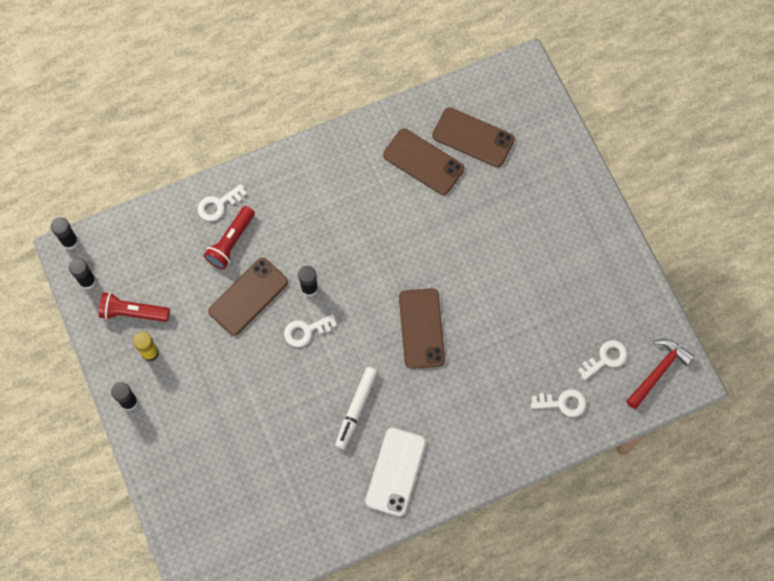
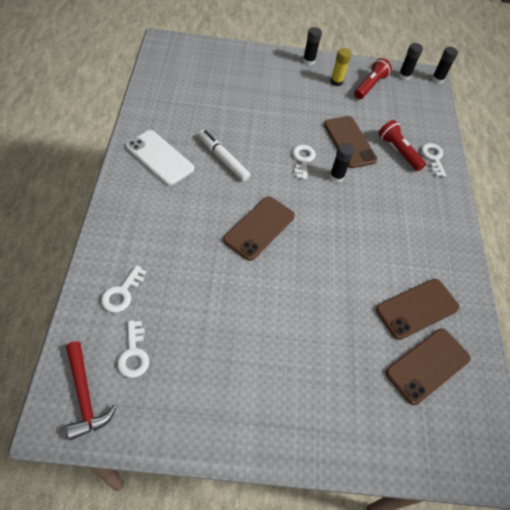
camera: 110 degrees right, 15 degrees down
(421, 328) = (259, 228): brown phone -> brown phone turned 75 degrees counterclockwise

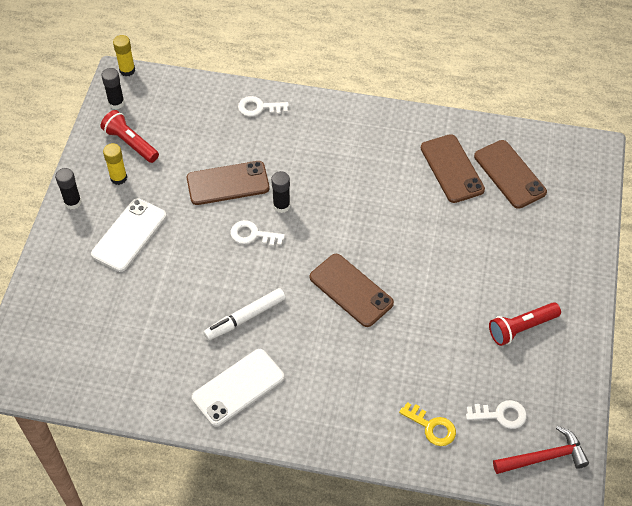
camera: 75 degrees left, 0 degrees up
(122, 293) = (432, 427): white key -> yellow key
(287, 90) = (129, 235): none -> white phone
(398, 151) = (247, 138): red flashlight -> red flashlight (521, 328)
(437, 79) = (127, 70): black glue stick -> yellow glue stick

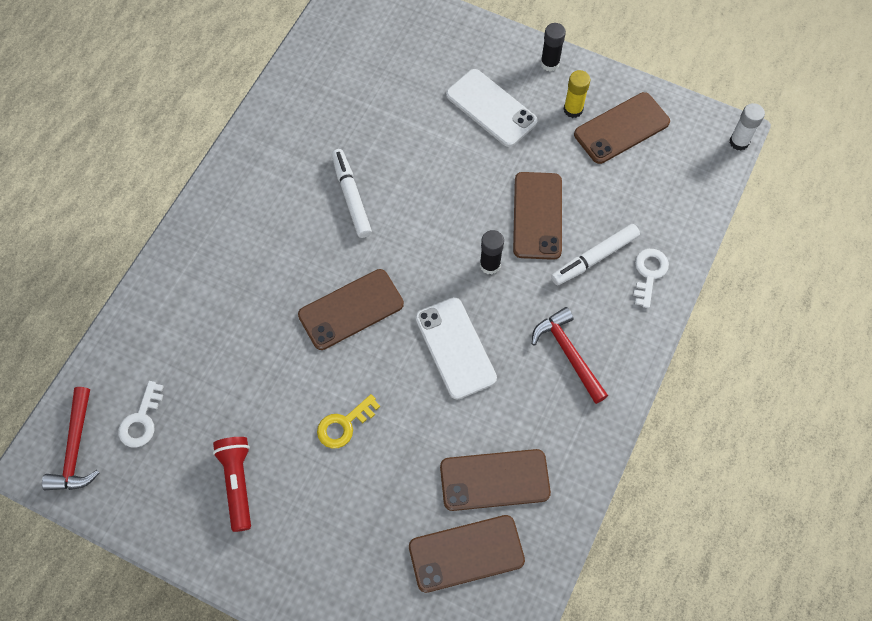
camera: 105 degrees right, 10 degrees up
(116, 103) = (687, 123): black glue stick -> none
(127, 70) = (739, 142): yellow glue stick -> white glue stick
(130, 143) = (621, 128): red flashlight -> brown phone
(238, 387) = (272, 174): white phone -> white phone (455, 348)
(252, 235) = (457, 226): white key -> none
(255, 141) = (594, 258): none -> white marker
(340, 144) = (568, 353): none -> red hammer
(432, 427) = (156, 344): yellow key -> yellow key (344, 425)

